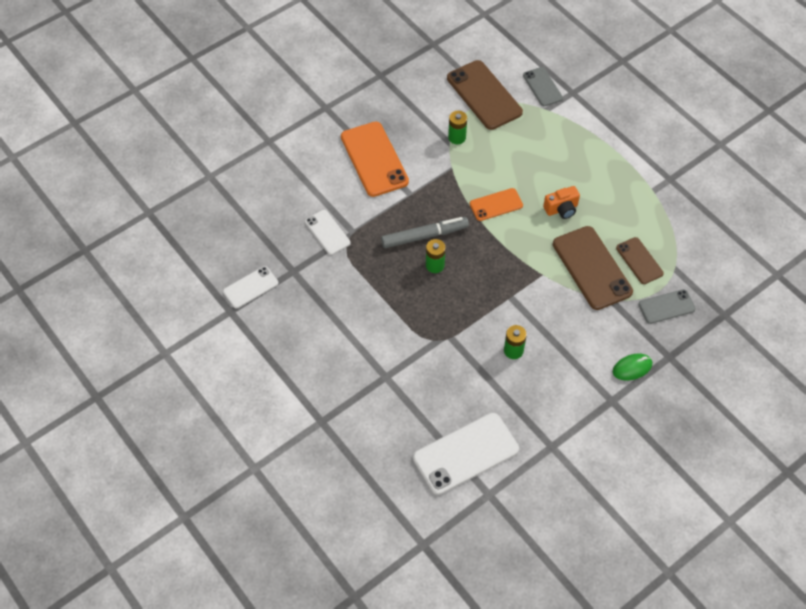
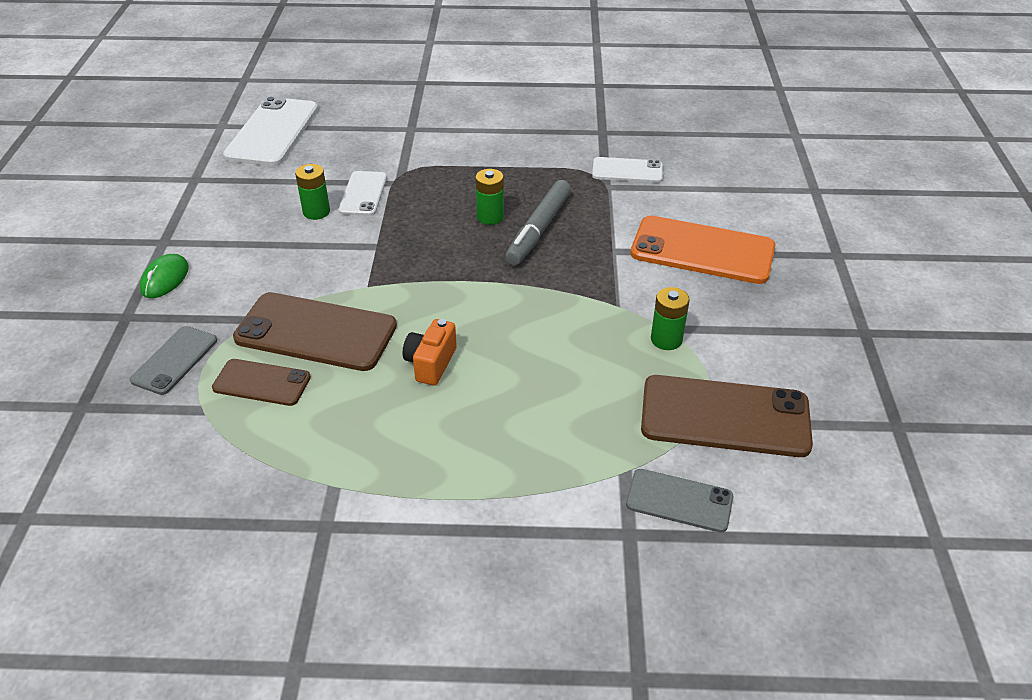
camera: 130 degrees right, 15 degrees down
(250, 287) = (613, 103): white phone -> white phone (363, 194)
(496, 205) = (512, 309): orange phone -> none

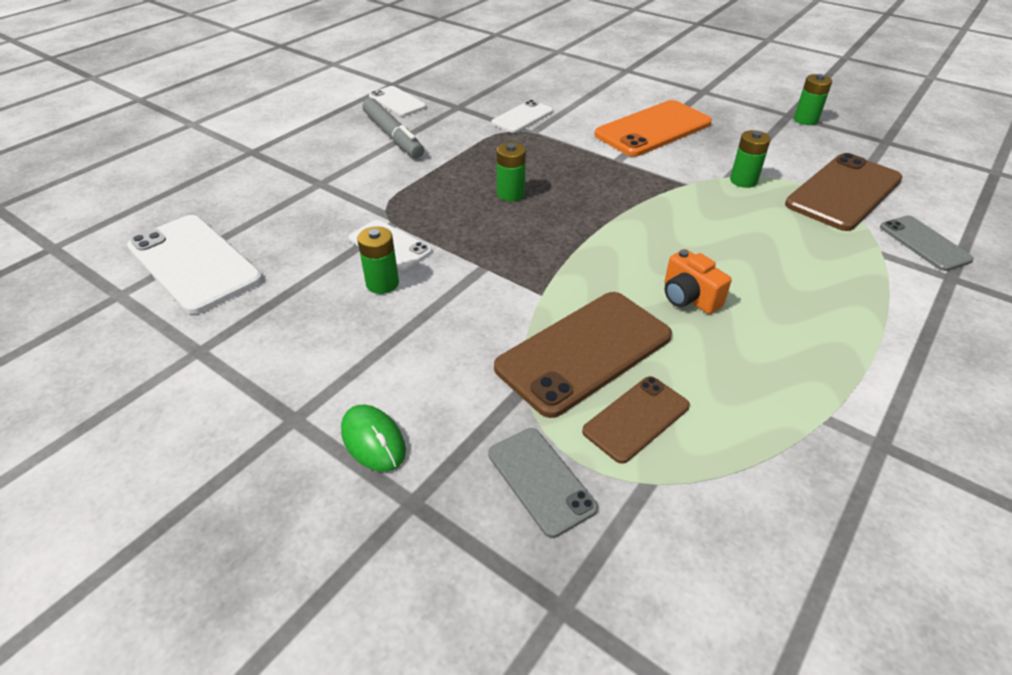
camera: 55 degrees left, 0 degrees up
(538, 230) = (555, 179): grey marker -> grey marker (393, 136)
(571, 101) = (397, 102): none -> white phone
(679, 500) = (924, 243): grey phone -> grey phone turned 75 degrees counterclockwise
(867, 348) = (805, 120): none -> green battery

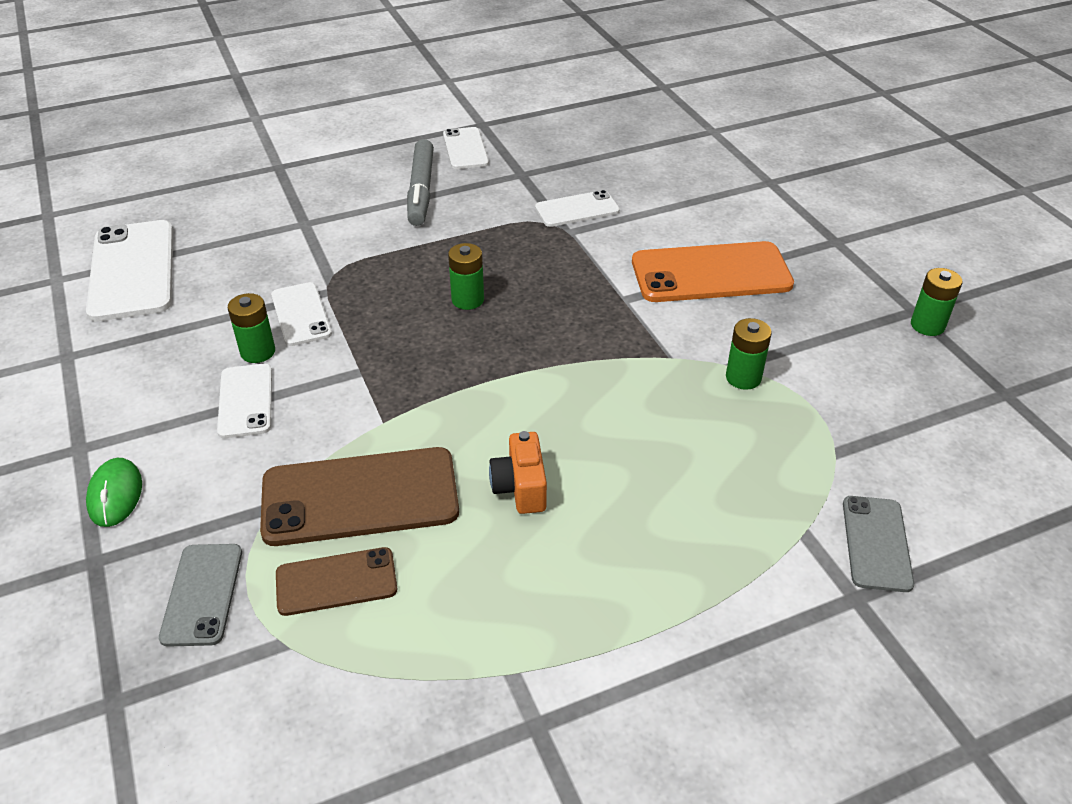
camera: 30 degrees right, 0 degrees up
(412, 322) = (246, 401): none -> white phone
(843, 192) = (854, 439): brown phone -> none

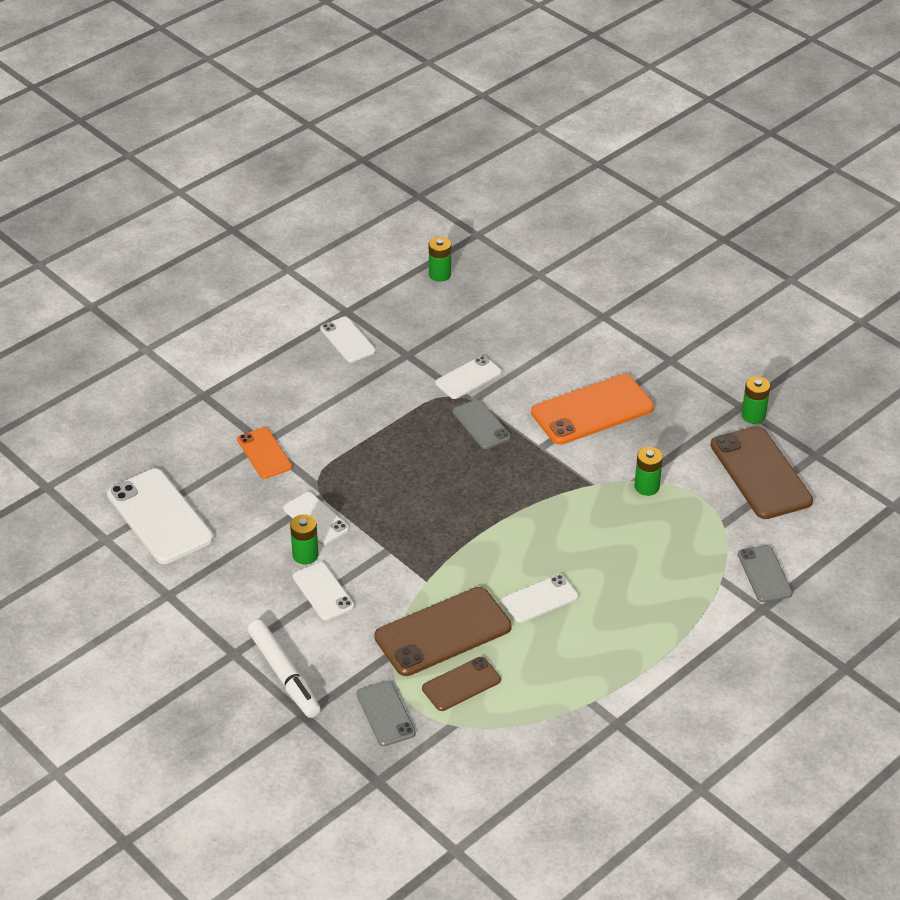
camera: 20 degrees left, 0 degrees up
(115, 495) = (284, 674): green mouse -> white marker
(296, 234) = (264, 453): none -> orange phone
(421, 190) = (336, 389): grey marker -> none
(467, 300) = (429, 476): green battery -> green battery (440, 274)
(520, 487) = (540, 599): orange camera -> white phone
(564, 259) = (481, 424): none -> grey phone
(915, 398) = (760, 473): none -> brown phone

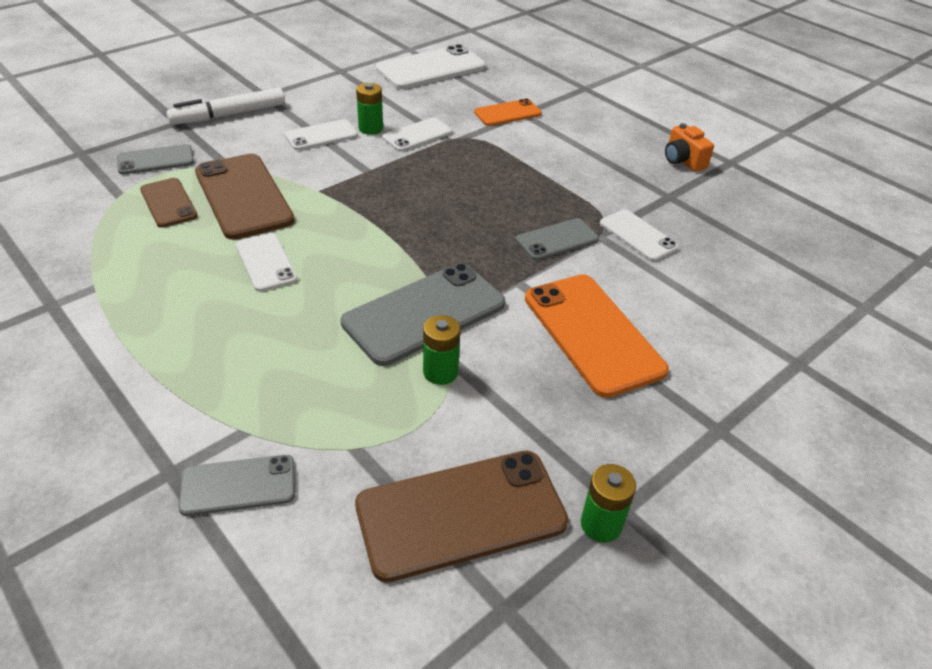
camera: 90 degrees right, 0 degrees up
(347, 340) = (683, 161): white phone -> orange camera
(440, 274) = (823, 226): green battery -> none
(586, 498) = (424, 313): none -> grey phone

